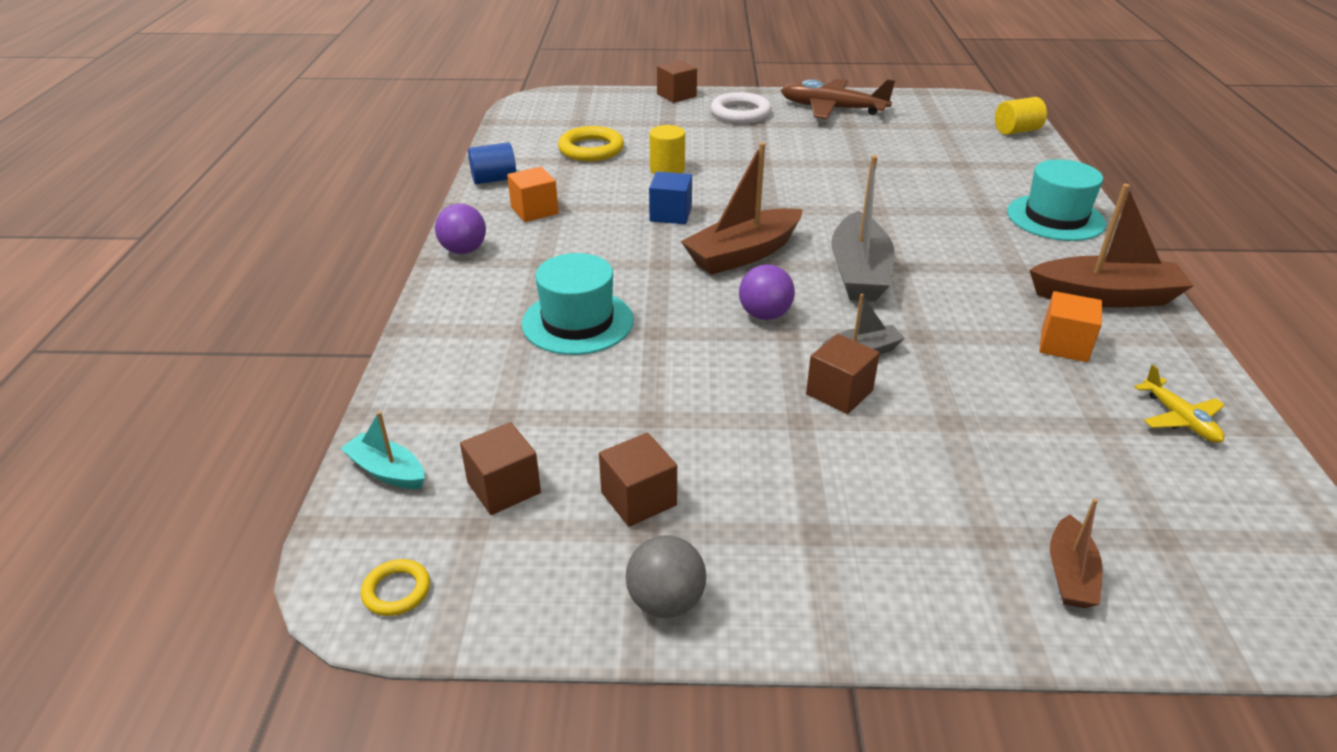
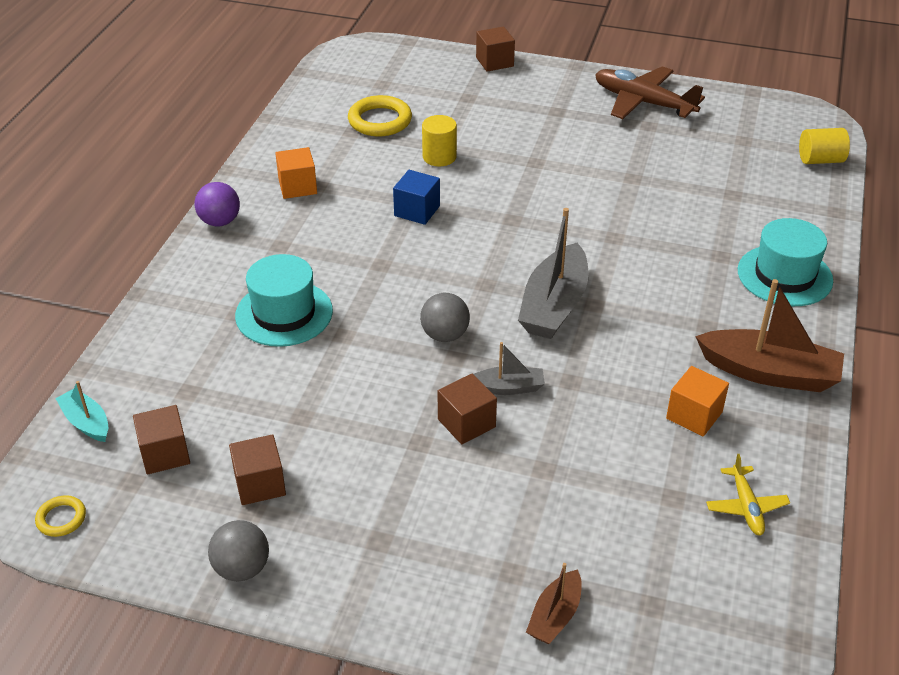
camera: 15 degrees right, 5 degrees up
(494, 179) = (276, 145): blue cylinder -> none
(740, 113) = (546, 95): white ring -> none
(743, 254) = (460, 267): brown boat -> none
(764, 315) = (445, 335): purple ball -> grey ball

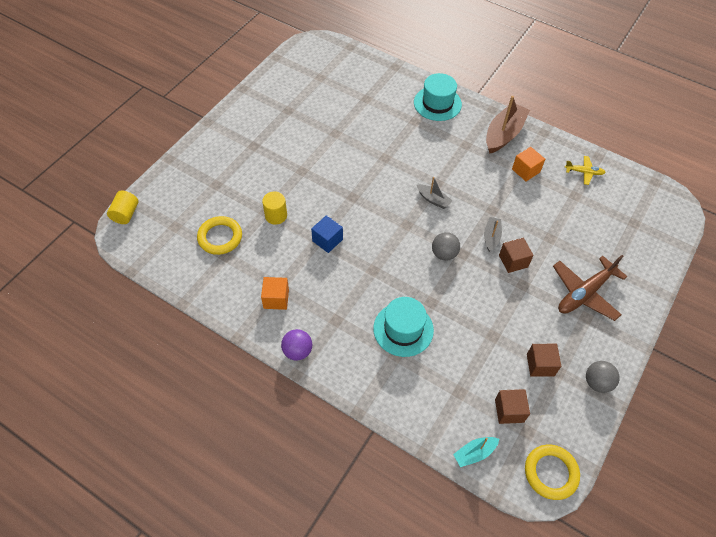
camera: 75 degrees left, 15 degrees up
(61, 518) = (550, 473): yellow ring -> yellow ring, size x1.88
(494, 62) = (181, 160): brown cube -> none
(554, 305) = (433, 200): grey boat -> grey boat, size x0.53
(555, 616) = (637, 259): brown boat -> none
(643, 102) = (264, 105): brown plane -> brown plane (584, 293)
(820, 160) = (350, 55): yellow cylinder -> yellow cylinder (126, 214)

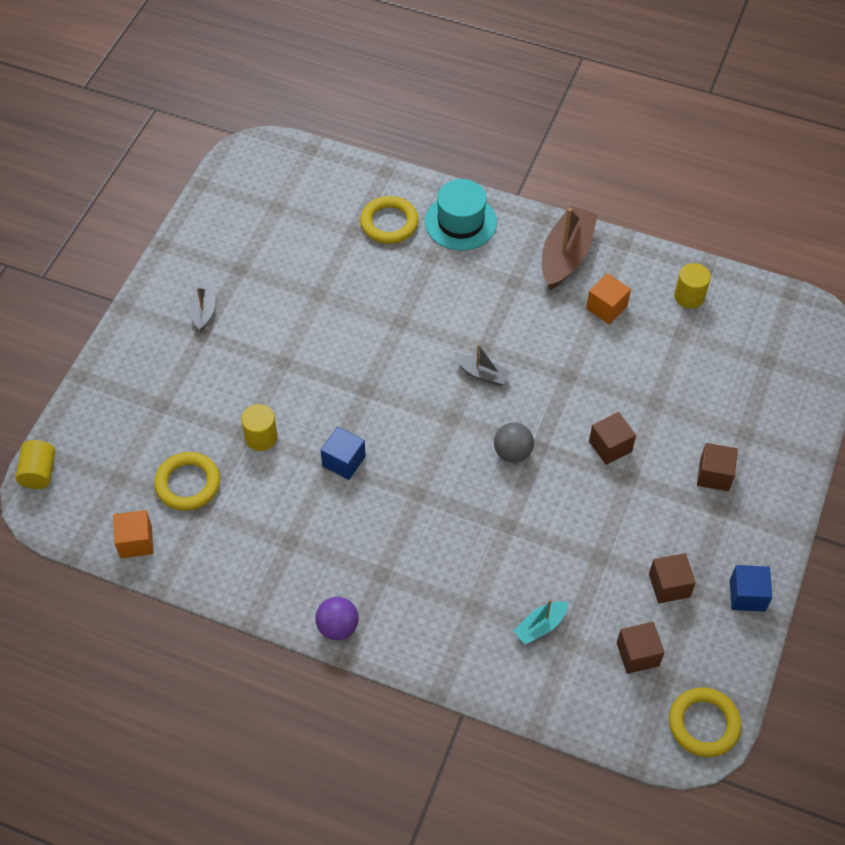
camera: 10 degrees left, 0 degrees up
(276, 299) = (290, 559): orange cube -> orange cube (136, 541)
(390, 97) = (389, 223): none -> yellow ring
(403, 329) = (476, 570): turquoise hat -> none
(474, 453) = (601, 718): turquoise boat -> turquoise boat (540, 626)
(491, 237) = (574, 416): grey boat -> grey boat (204, 310)
(584, 172) = (689, 296): yellow plane -> yellow cylinder
(584, 293) = (714, 475): brown plane -> brown cube
(597, 382) = (747, 595): grey ball -> blue cube

